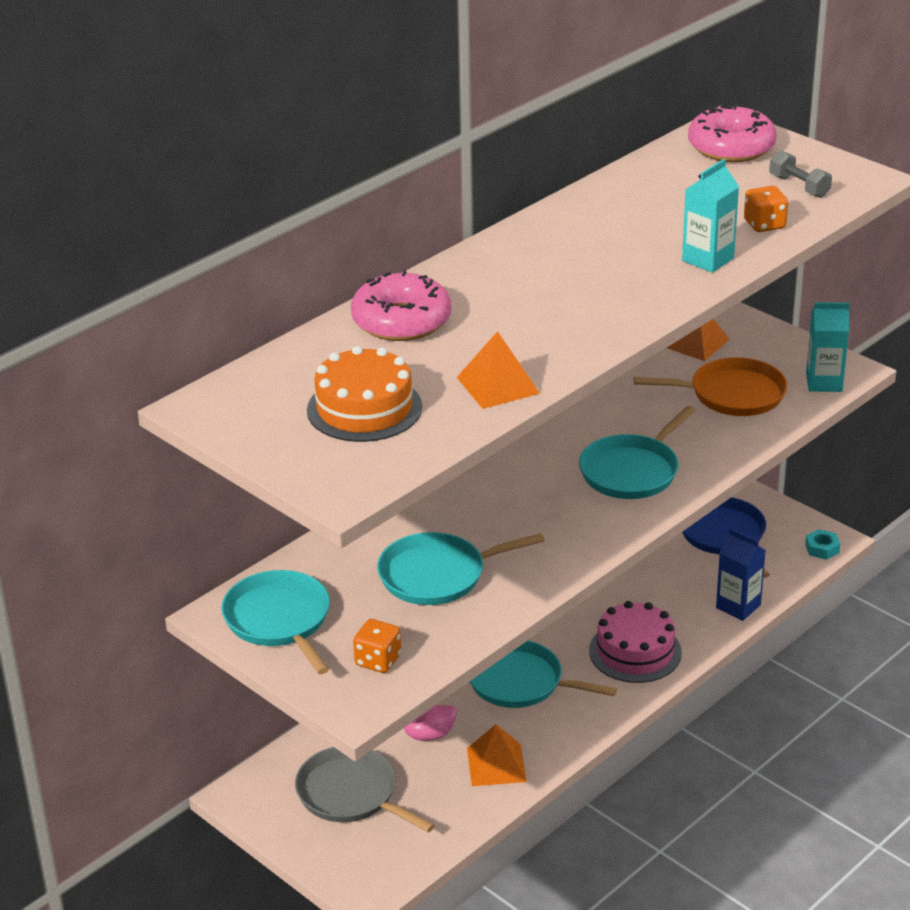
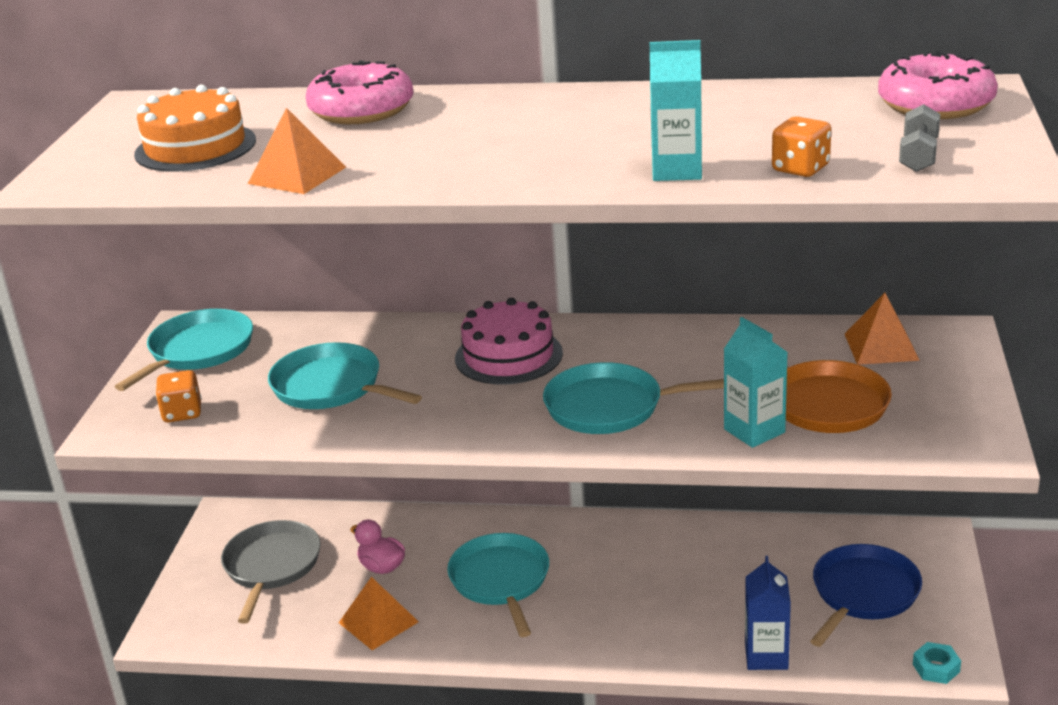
camera: 55 degrees right, 5 degrees down
(635, 651) = (618, 624): pink cake -> pink cake (508, 356)
(824, 382) = (933, 443): turquoise carton -> turquoise carton (754, 431)

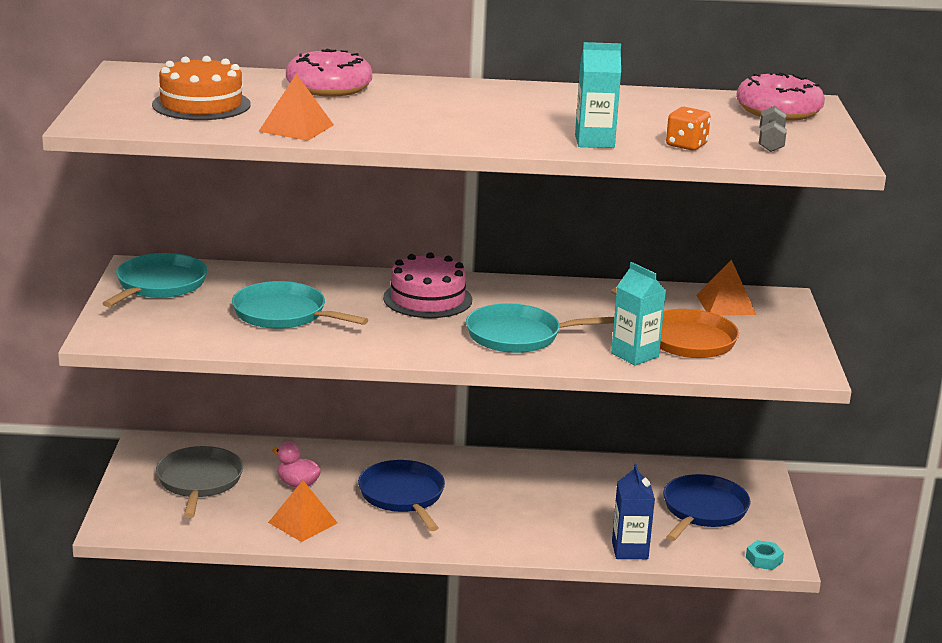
camera: 10 degrees left, 5 degrees down
(182, 413) = (161, 327): orange dice -> none
(501, 581) = (403, 496): turquoise pan -> blue pan

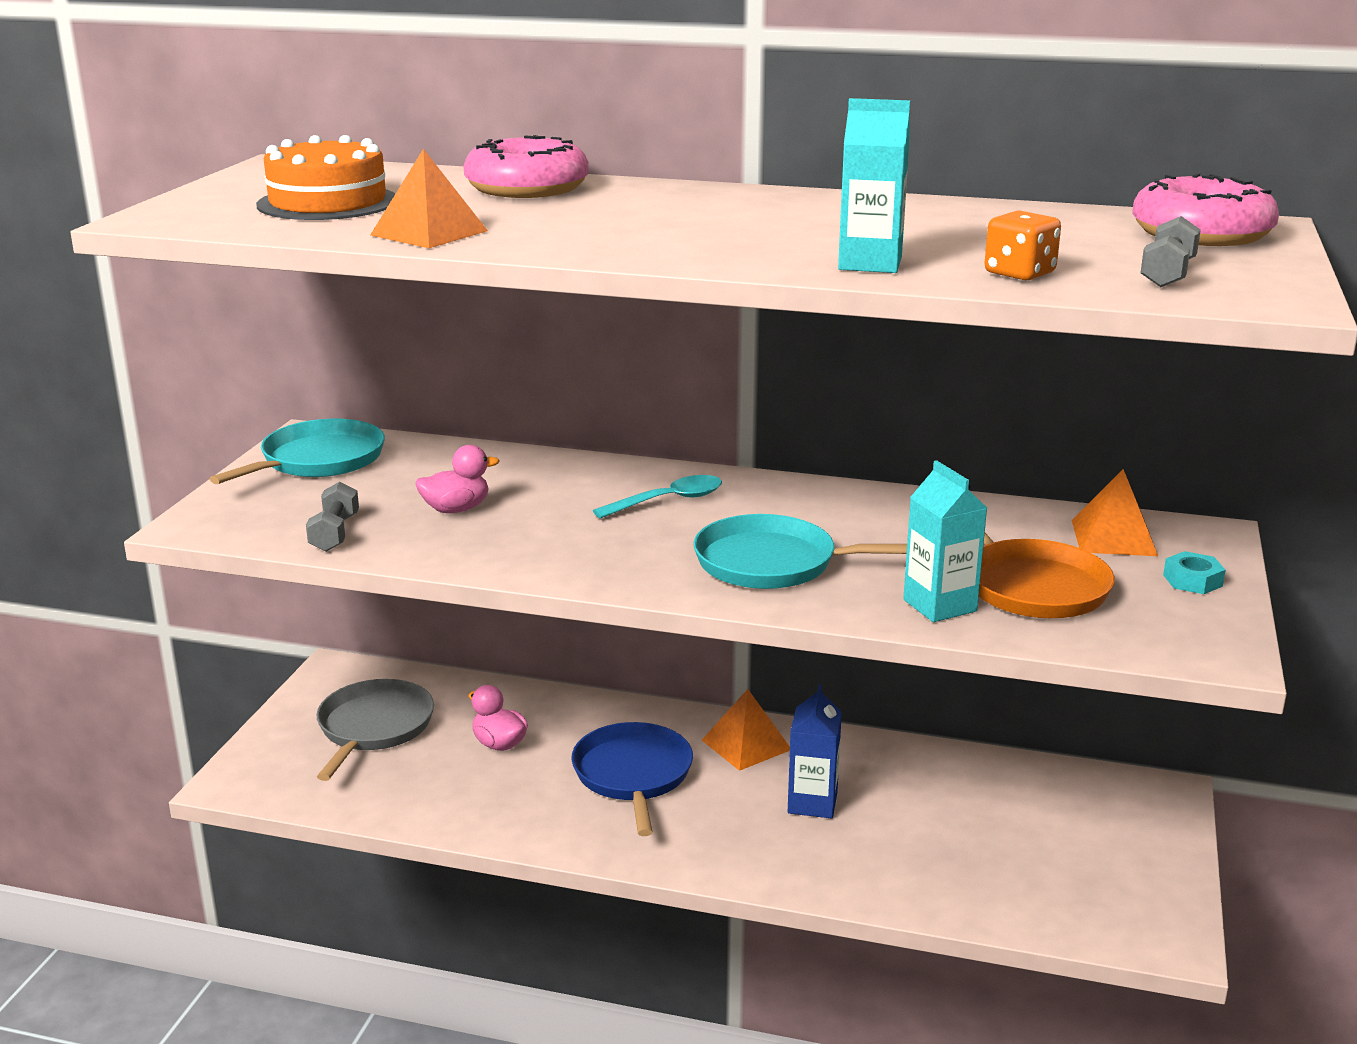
camera: 15 degrees right, 0 degrees up
(209, 336) = (335, 533): none -> grey dumbbell
(284, 314) = (456, 509): turquoise pan -> pink duck
(303, 522) = (480, 801): orange pyramid -> orange pyramid (746, 744)
(427, 299) = (668, 501): pink cake -> turquoise spoon
(629, 550) = (932, 897): blue carton -> blue carton (812, 803)
(703, 510) = (1064, 843): blue pan -> none
(764, 560) = (1141, 938): turquoise nut -> turquoise nut (1192, 580)

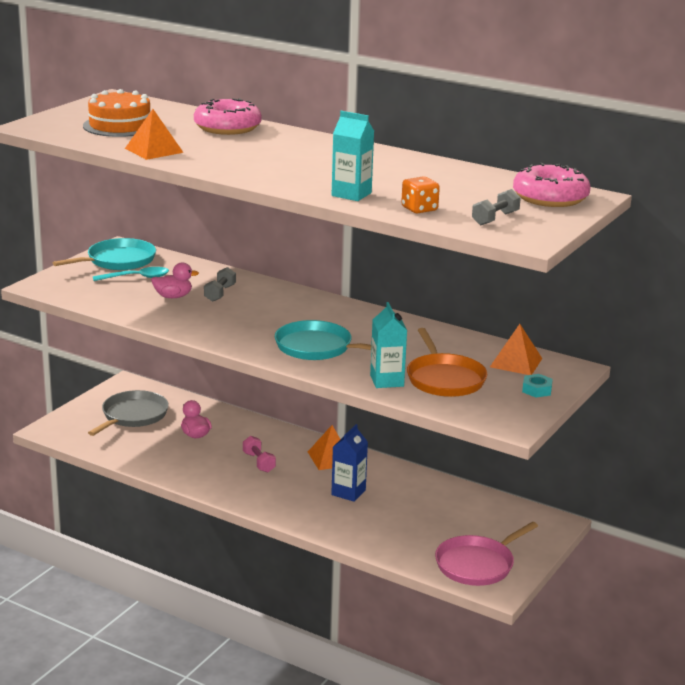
camera: 15 degrees right, 0 degrees up
(335, 533) = (104, 300): grey dumbbell -> grey dumbbell (220, 293)
(633, 775) = (259, 462): blue pan -> pink dumbbell
(668, 501) = (287, 308): turquoise spoon -> turquoise spoon (136, 278)
(1105, 898) = (477, 564): none -> pink pan

